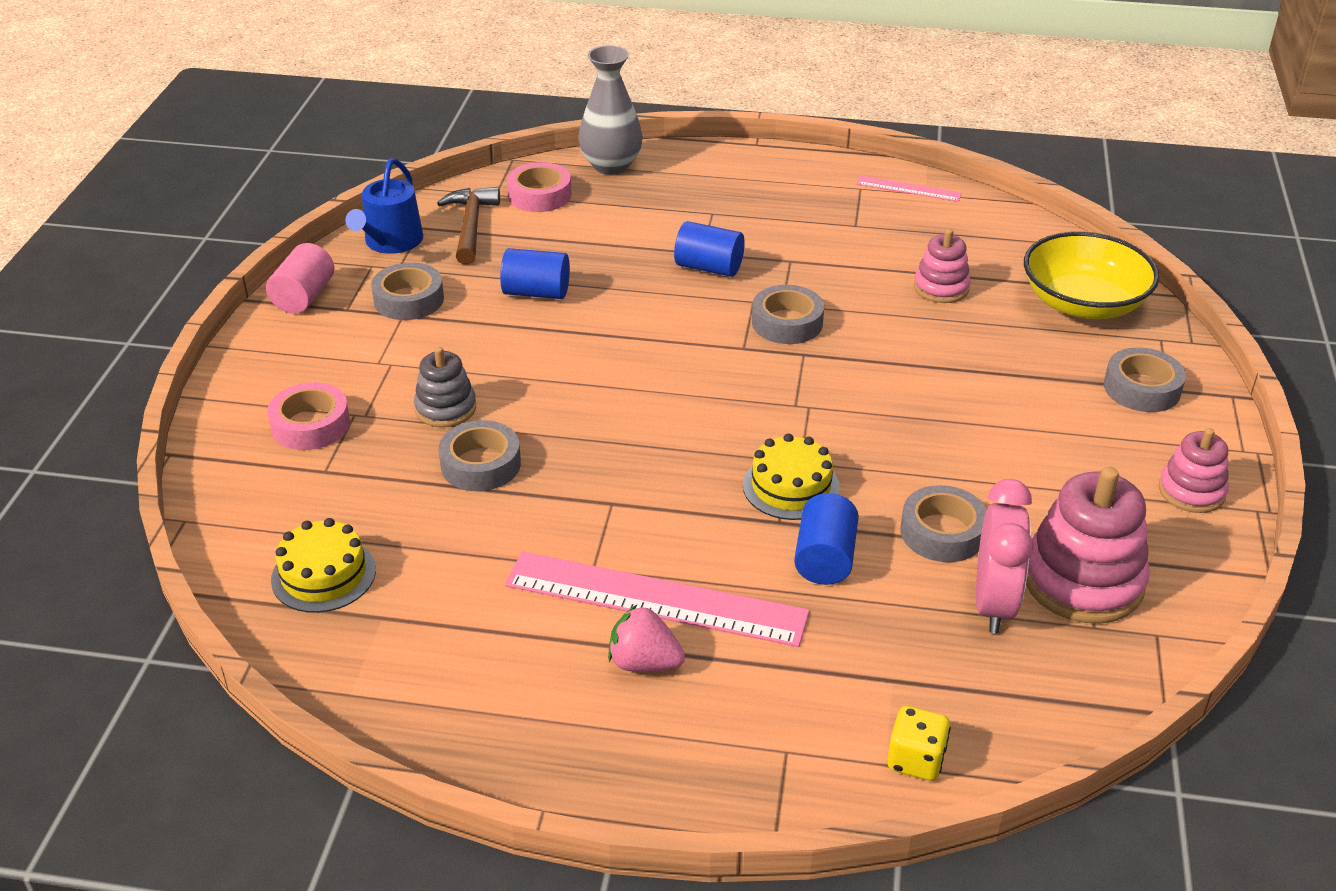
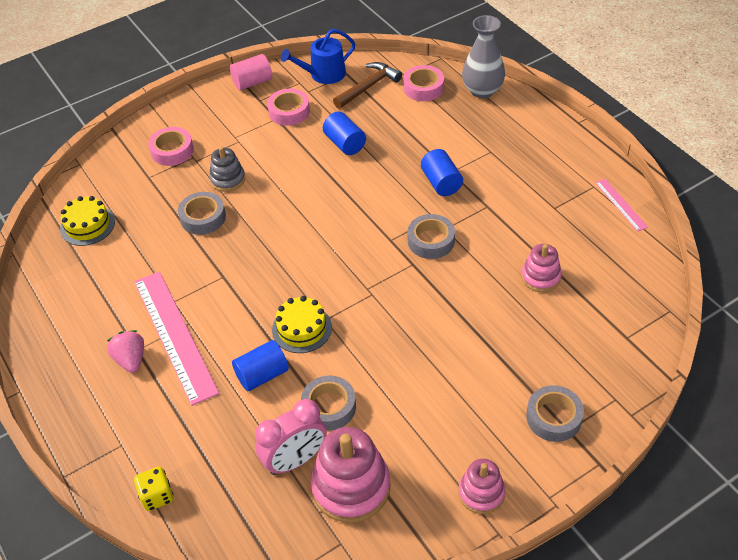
camera: 50 degrees right, 10 degrees up
(409, 300) = (289, 111): grey tape -> pink tape
(1083, 303) = (606, 344): yellow bowl -> none

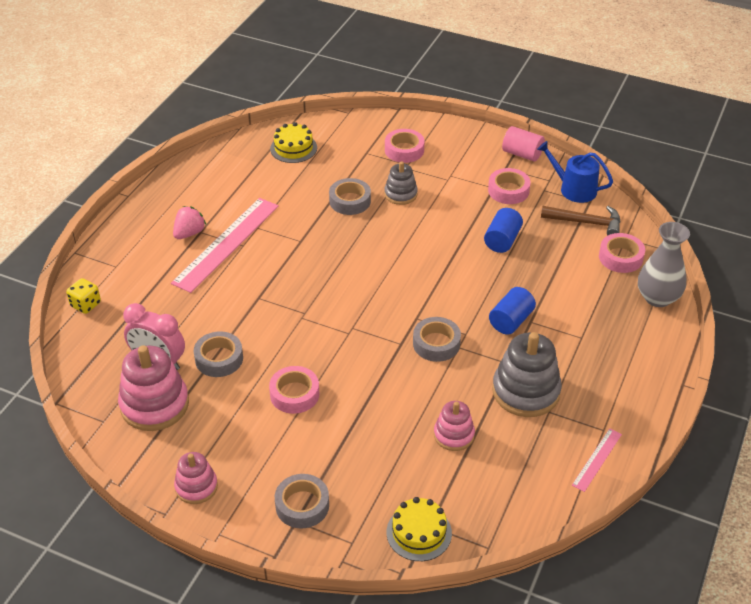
camera: 55 degrees right, 5 degrees down
(262, 375) = (223, 307): blue cylinder -> none
(302, 328) = (283, 308): yellow cake -> yellow cake (419, 532)
(418, 366) = (294, 394): none -> pink tape
(524, 211) = (526, 391): none -> grey stacking toy

